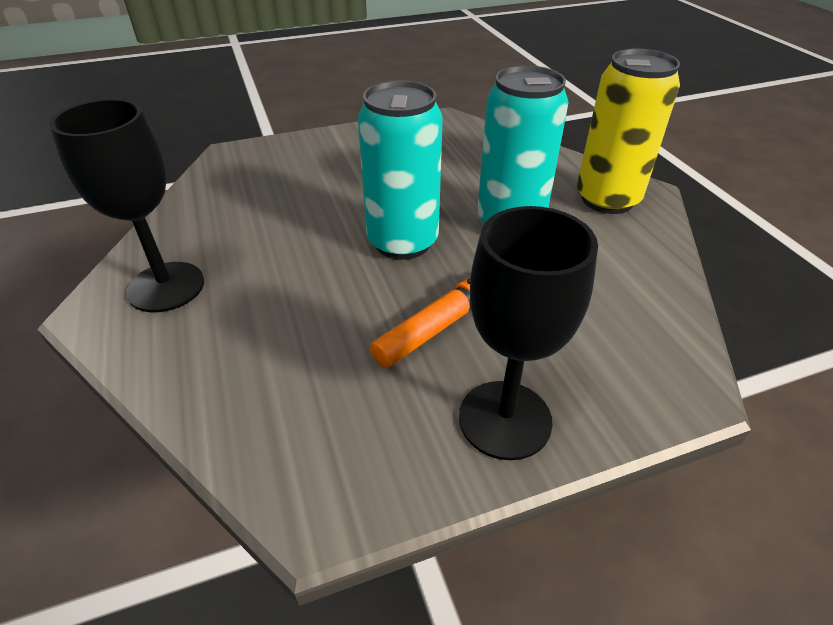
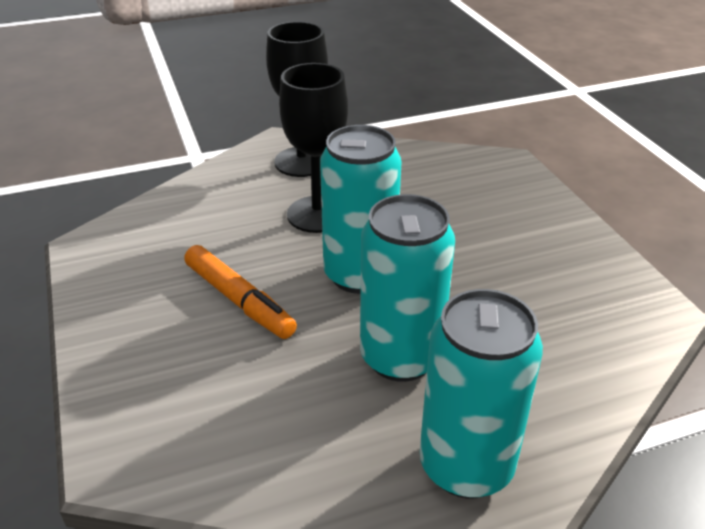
camera: 90 degrees right, 5 degrees down
(505, 419) = (123, 330): black goblet -> black goblet (317, 214)
(607, 199) = (466, 466): yellow can -> turquoise can

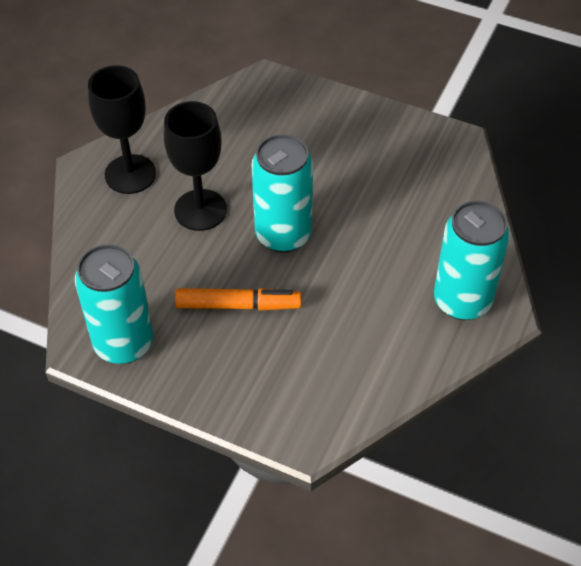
camera: 45 degrees left, 15 degrees up
(400, 357) = (368, 269): turquoise can -> turquoise can (124, 343)

